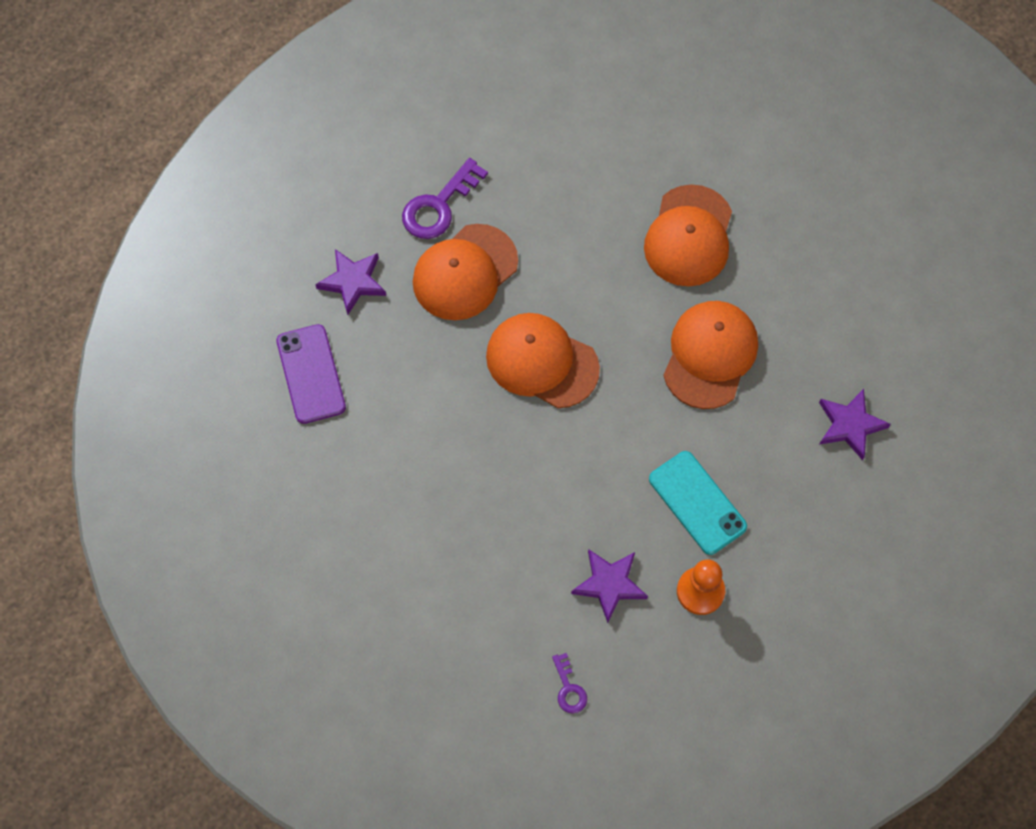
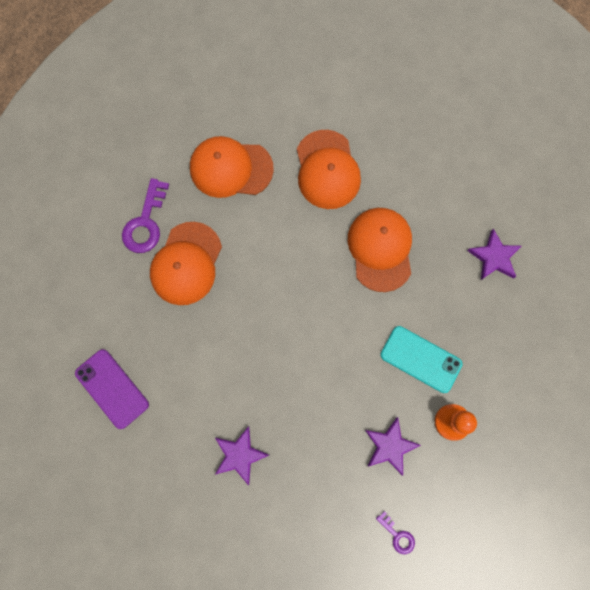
camera: 25 degrees left, 10 degrees up
(353, 282) = (110, 306): purple star -> purple star (240, 455)
(541, 362) = (269, 305): orange cap -> orange cap (230, 168)

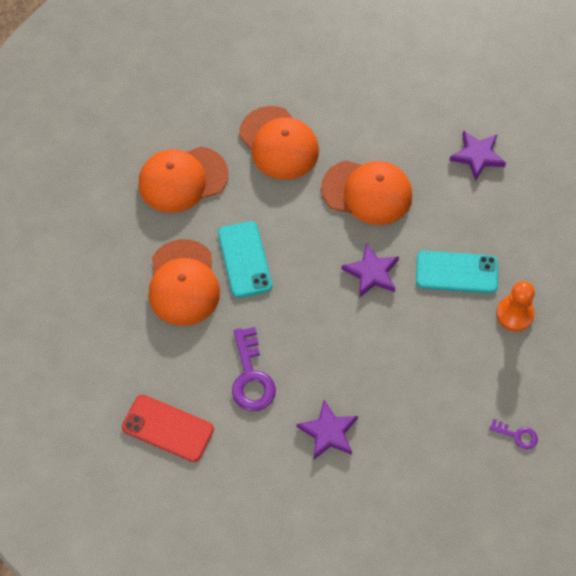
camera: 25 degrees left, 15 degrees down
(112, 388) = (168, 428): purple phone -> red phone
(145, 223) = (122, 263): purple key -> purple key (251, 377)
(246, 265) = (244, 259): none -> turquoise phone
(380, 249) = (367, 192): orange cap -> orange cap turned 135 degrees clockwise
(390, 446) = (468, 361): purple star -> purple star (372, 273)

